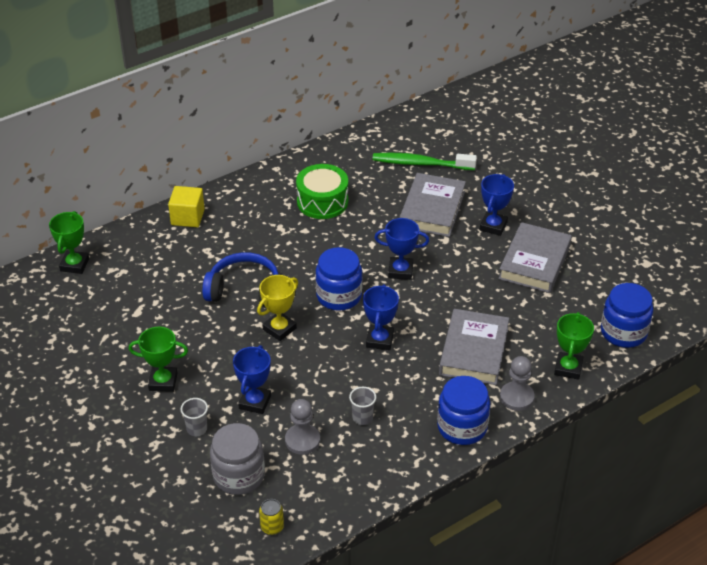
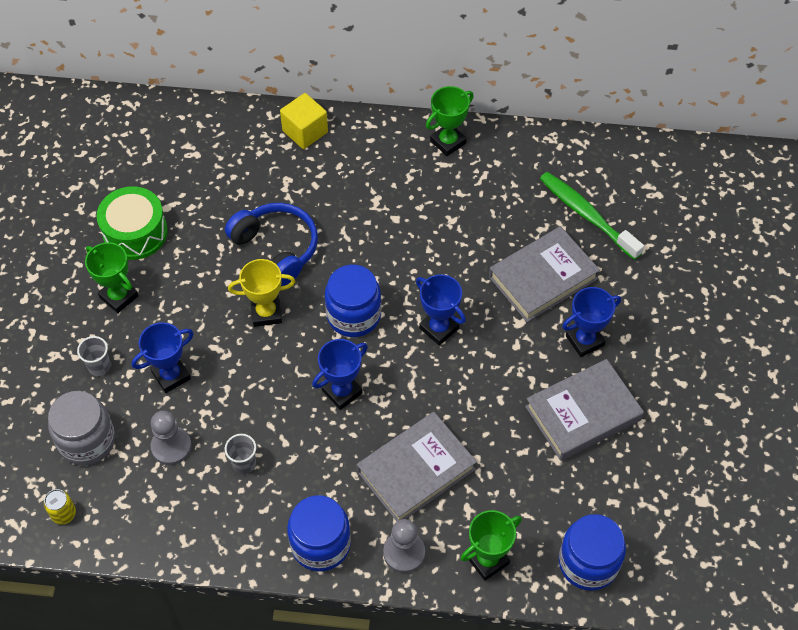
camera: 40 degrees right, 15 degrees up
(74, 265) = (163, 119): green trophy -> green trophy (448, 142)
(322, 202) = (444, 196): green drum -> green drum (135, 233)

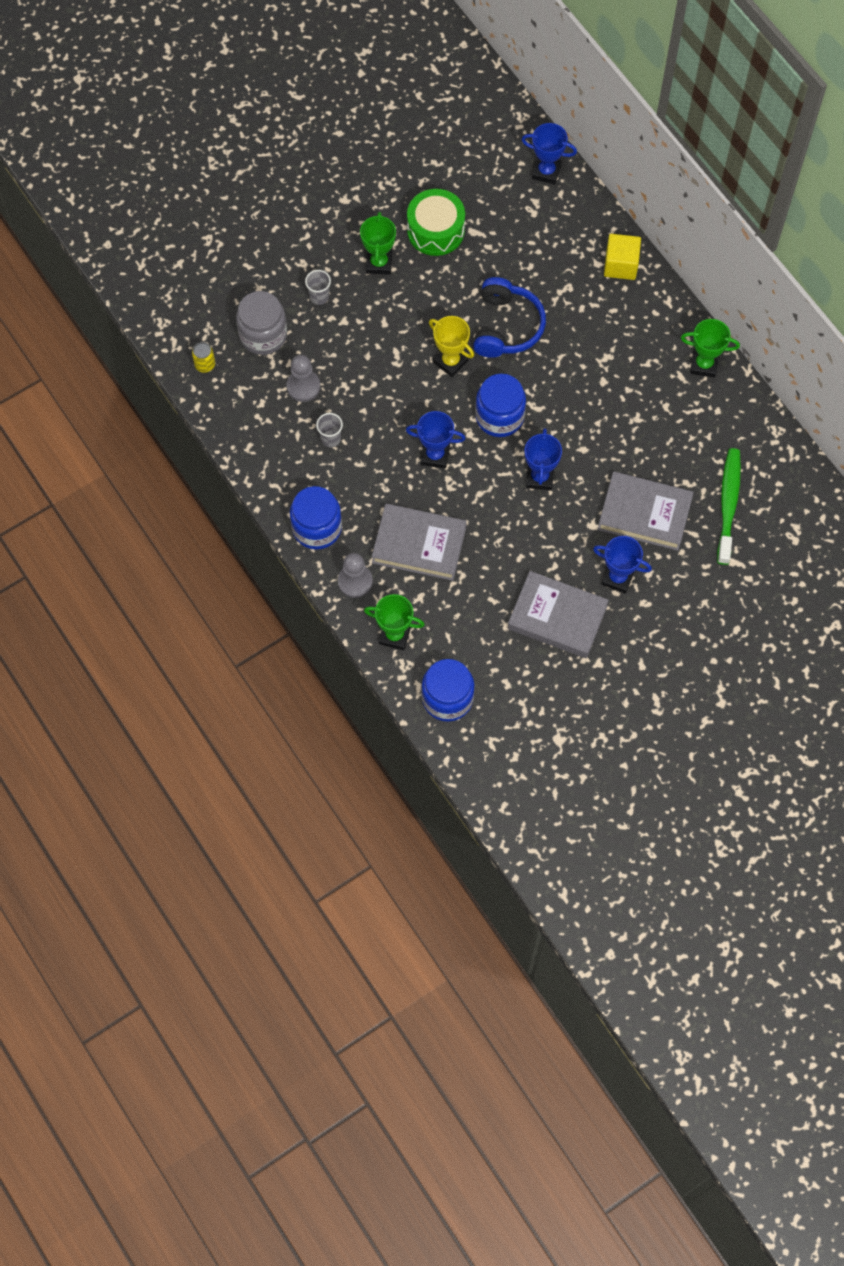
camera: 50 degrees right, 10 degrees up
(171, 375) = (352, 344): blue trophy -> blue trophy (546, 172)

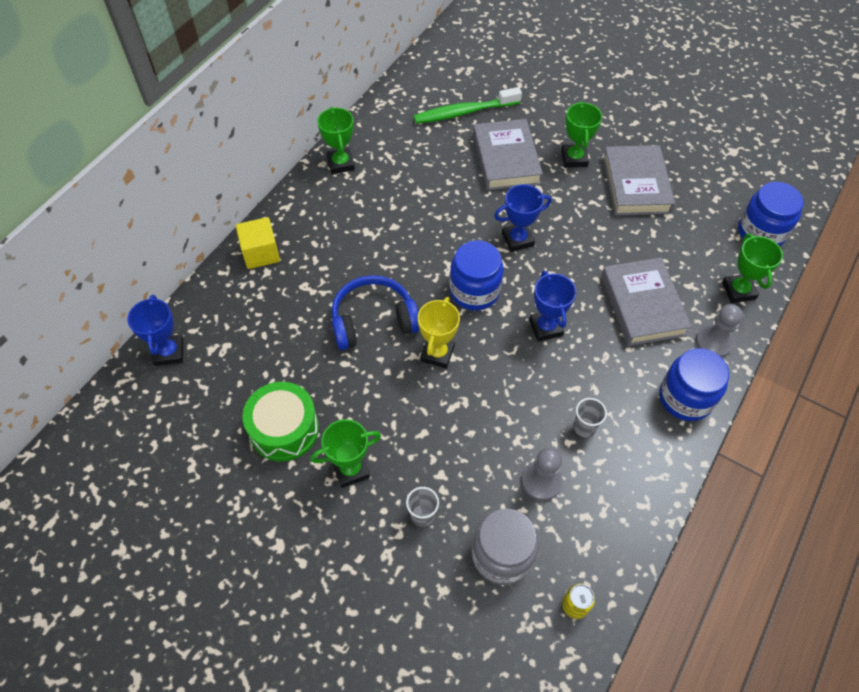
camera: 115 degrees left, 10 degrees down
(617, 578) = (574, 158): blue trophy -> green trophy

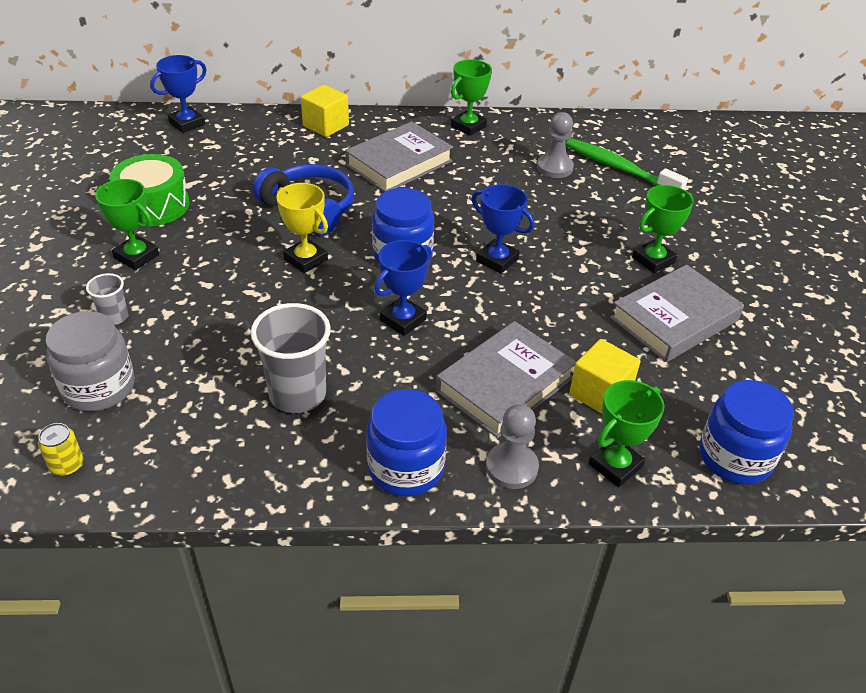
camera: 55 degrees right, 15 degrees down
(437, 353) = (306, 259): yellow trophy -> yellow trophy turned 60 degrees clockwise
(506, 159) = (592, 215): grey book -> grey book (399, 163)
(541, 481) = (205, 385): grey pawn -> grey pawn (554, 167)
(584, 427) = (297, 394): grey cup -> grey cup, size x1.94
(678, 262) = (600, 393): none -> yellow cube

